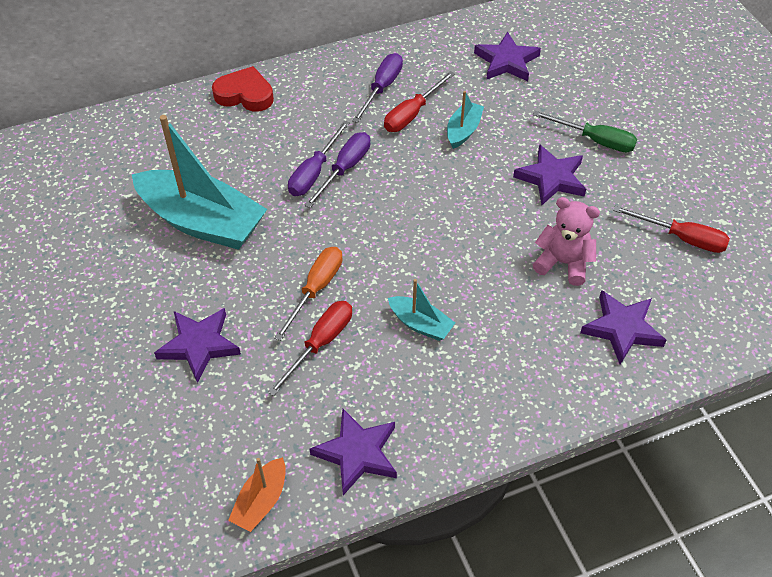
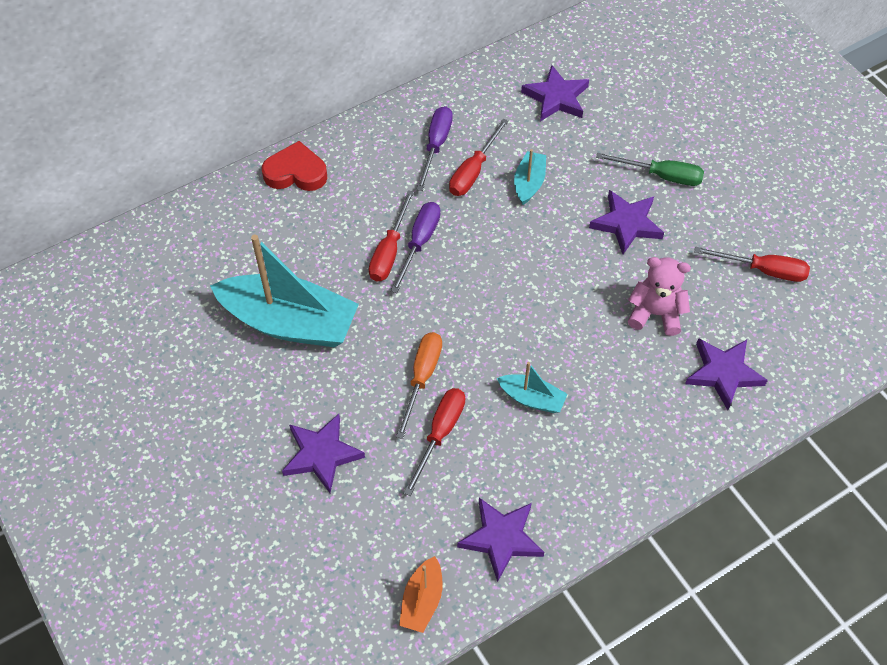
camera: 10 degrees left, 5 degrees up
(314, 172) = (389, 251): purple screwdriver -> red screwdriver

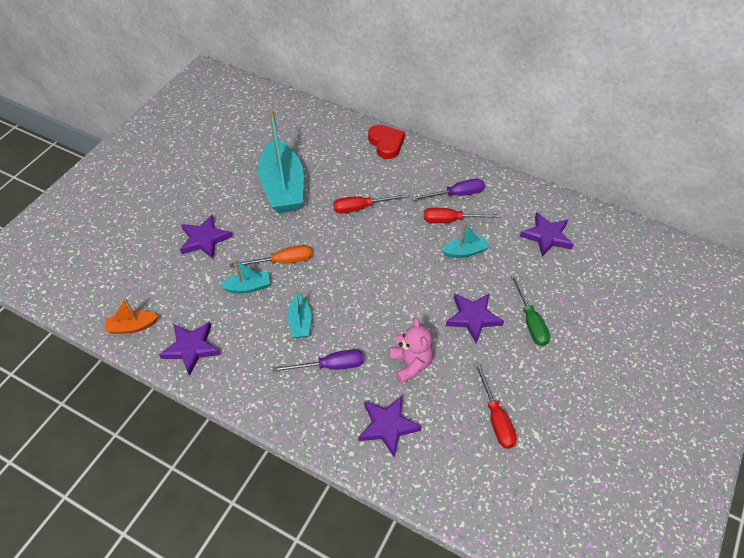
camera: 60 degrees right, 5 degrees down
(419, 243) = (377, 218): purple screwdriver -> purple screwdriver (330, 366)
(440, 434) = (248, 287): red screwdriver -> turquoise boat

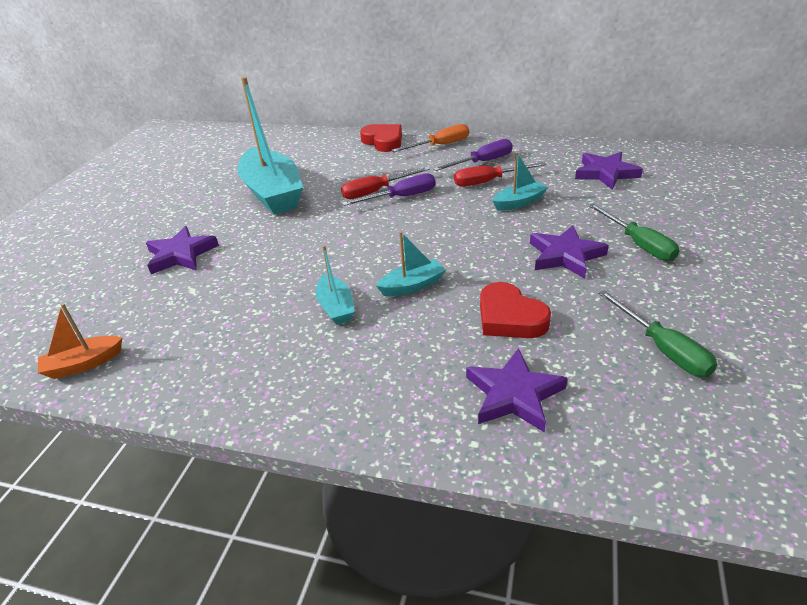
camera: 10 degrees left, 15 degrees down
(191, 348) = (180, 369): purple star -> none
(248, 287) = (251, 287): turquoise boat -> turquoise boat (412, 286)
(282, 261) = (291, 254): orange screwdriver -> orange screwdriver (440, 145)
(330, 366) = (396, 344): purple screwdriver -> purple screwdriver (401, 197)
(410, 364) = (509, 317): pink teddy bear -> red heart
(495, 418) = (662, 348): red screwdriver -> green screwdriver

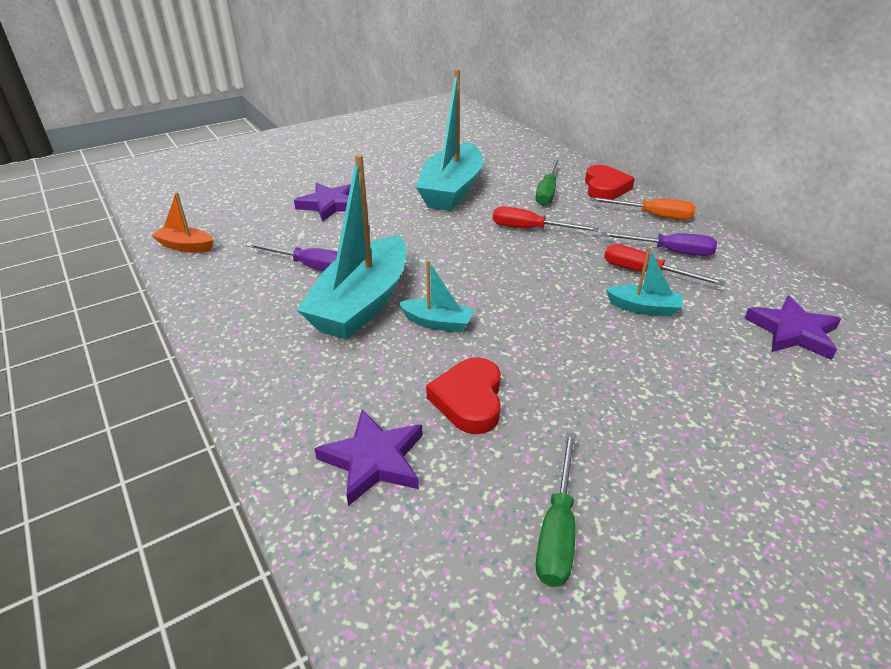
camera: 40 degrees right, 0 degrees up
(336, 307) = (362, 303): turquoise boat -> turquoise boat, size x2.16
(401, 197) = (543, 245): purple screwdriver -> purple screwdriver (310, 266)
(565, 255) = (607, 383): purple star -> none
(638, 244) = (705, 421): green screwdriver -> green screwdriver (547, 193)

